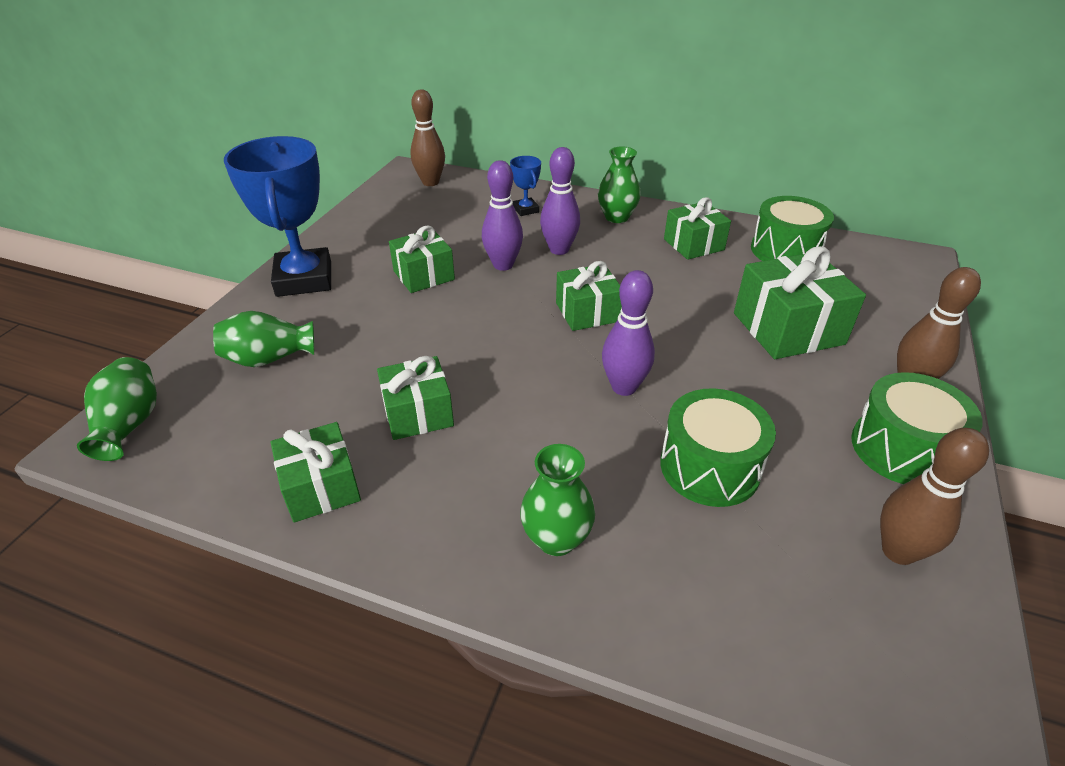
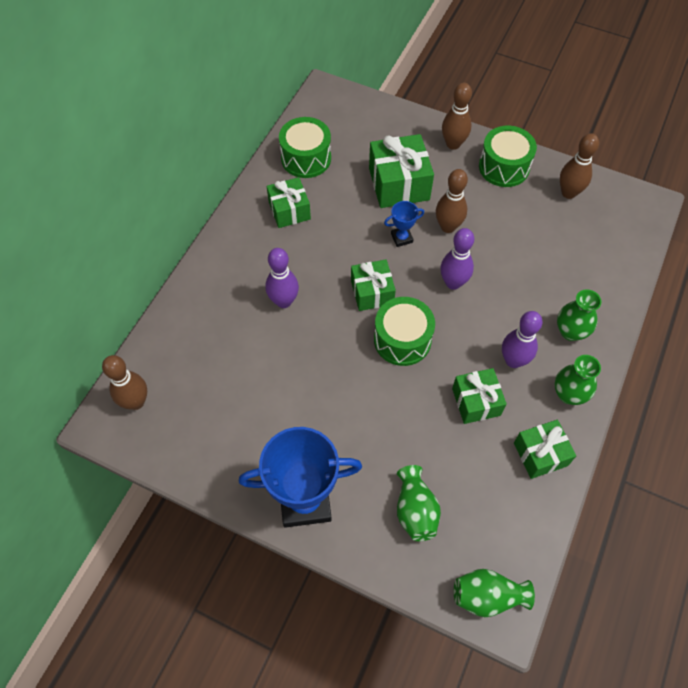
camera: 85 degrees left, 20 degrees up
(424, 275) = (310, 403): green gift -> none
(503, 265) = (302, 343): purple bowling pin -> purple bowling pin (513, 360)
(525, 210) = (211, 320): blue trophy -> blue trophy (401, 238)
(616, 217) = (237, 254): green vase -> green vase (568, 394)
(709, 467) = (518, 253): green drum -> green drum (402, 340)
(730, 380) = (448, 227): none -> brown bowling pin

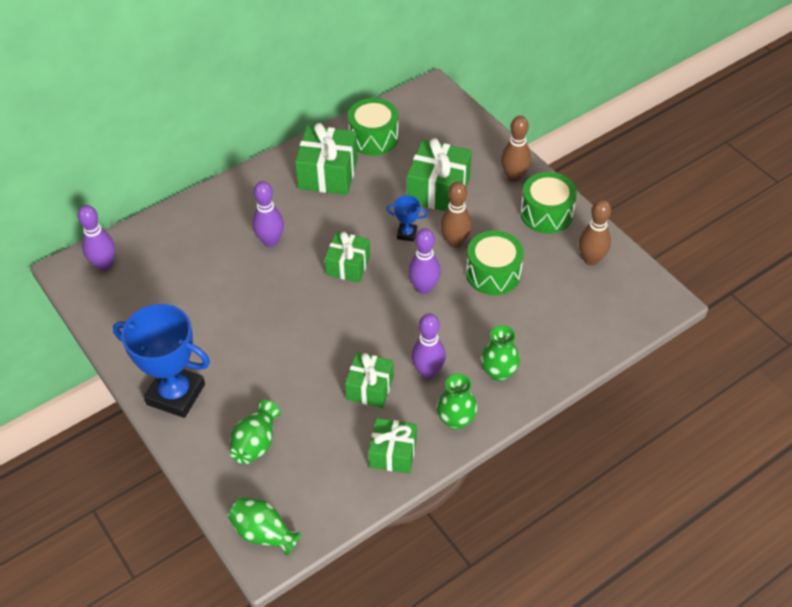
camera: 30 degrees right, 10 degrees down
(136, 402) = (104, 264): brown bowling pin -> purple bowling pin
(289, 210) = (328, 174): green gift -> green gift, size x1.54
(402, 340) = (345, 313): green drum -> green drum (493, 273)

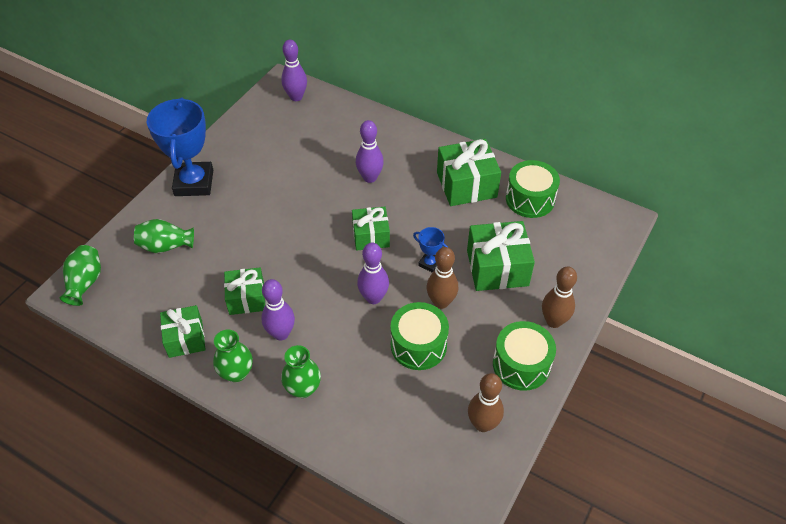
camera: 65 degrees right, 0 degrees up
(407, 234) = (429, 263): blue trophy -> blue trophy turned 45 degrees counterclockwise

